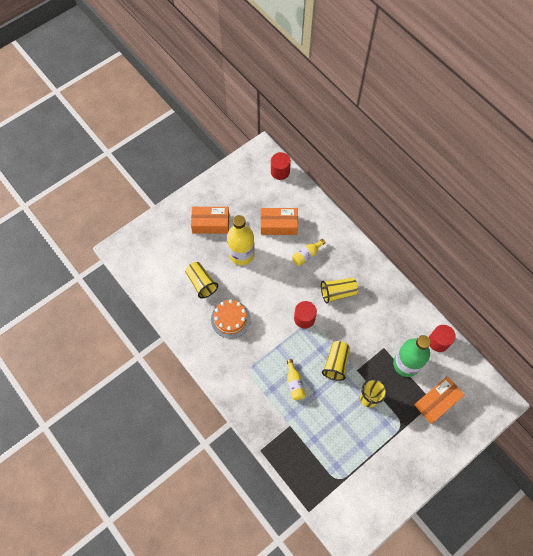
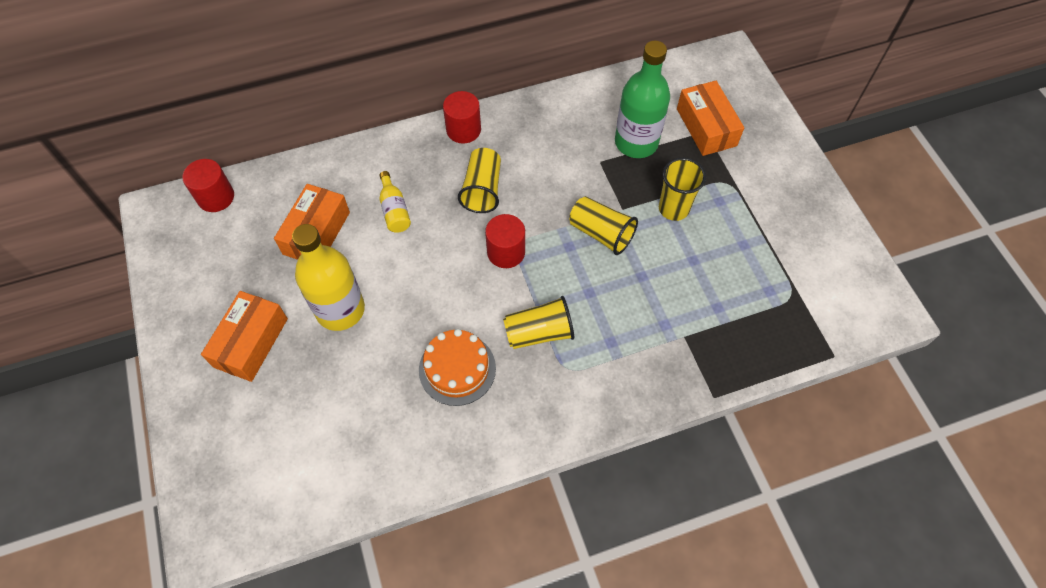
camera: 70 degrees left, 5 degrees down
(201, 283) = (362, 397): yellow cup -> yellow cup (539, 333)
(294, 383) = (613, 304): yellow bottle -> none
(438, 341) = (616, 92): red cylinder -> red cylinder (463, 130)

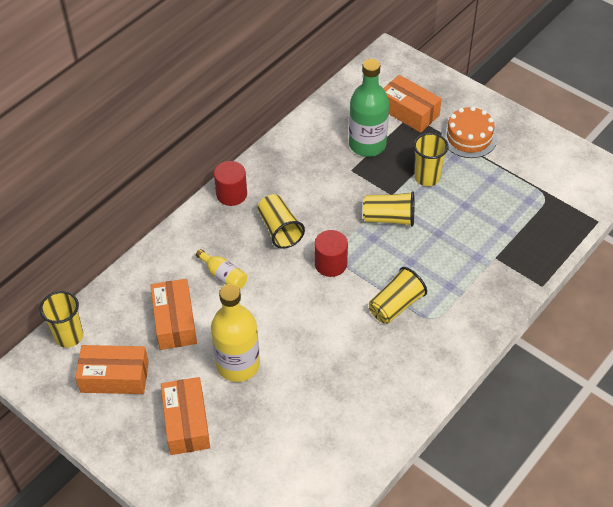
camera: 30 degrees left, 10 degrees down
(216, 197) = (69, 336): red cylinder -> yellow cup
(224, 259) = (114, 377): none -> orange box
(457, 369) = (356, 359): orange cake -> orange cake (469, 137)

